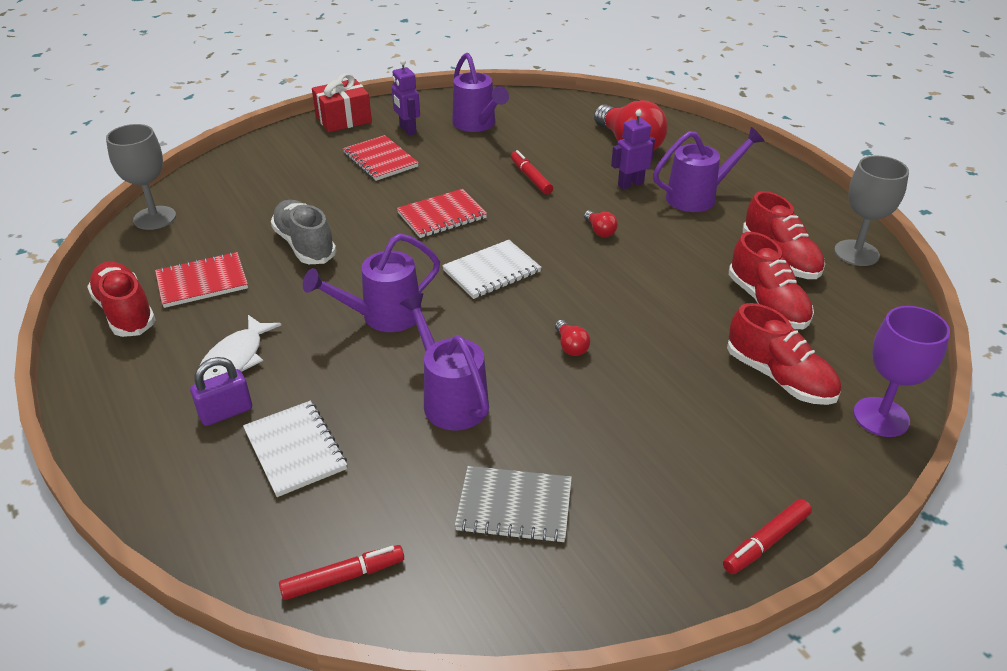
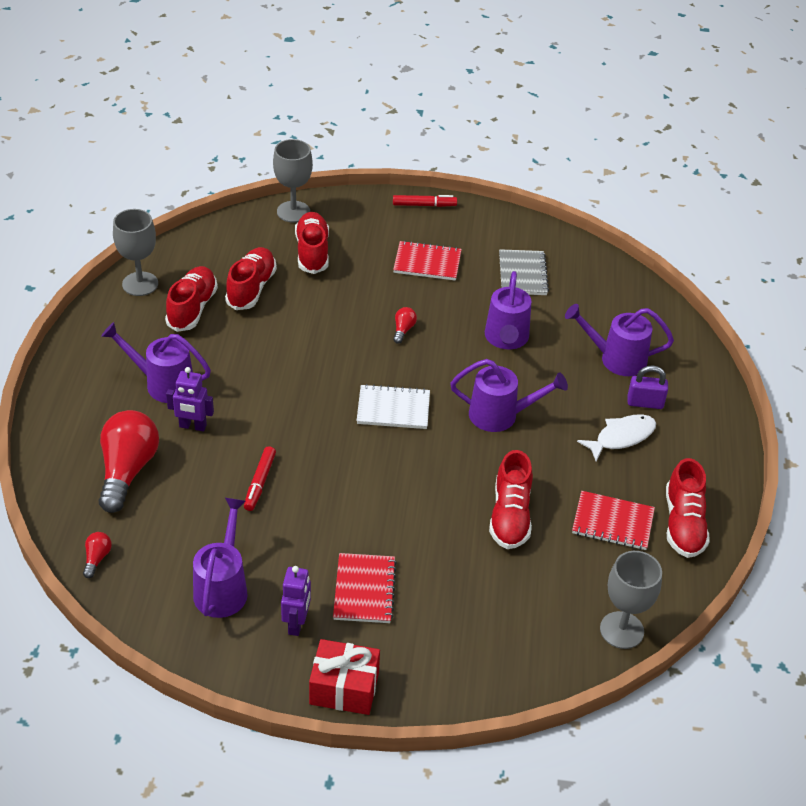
camera: 145 degrees left, 5 degrees up
(295, 450) = (616, 359): white notebook -> purple watering can
(305, 245) = (510, 516): grey shoe -> red shoe
(343, 577) = (628, 290): red marker -> none
(442, 216) = (376, 483): red notebook -> red notebook (427, 263)
(514, 506) = (522, 274): grey notebook -> grey notebook turned 45 degrees clockwise
(600, 231) = (277, 398): red light bulb -> red light bulb (97, 558)
(881, 417) = (293, 212): purple goblet -> grey goblet

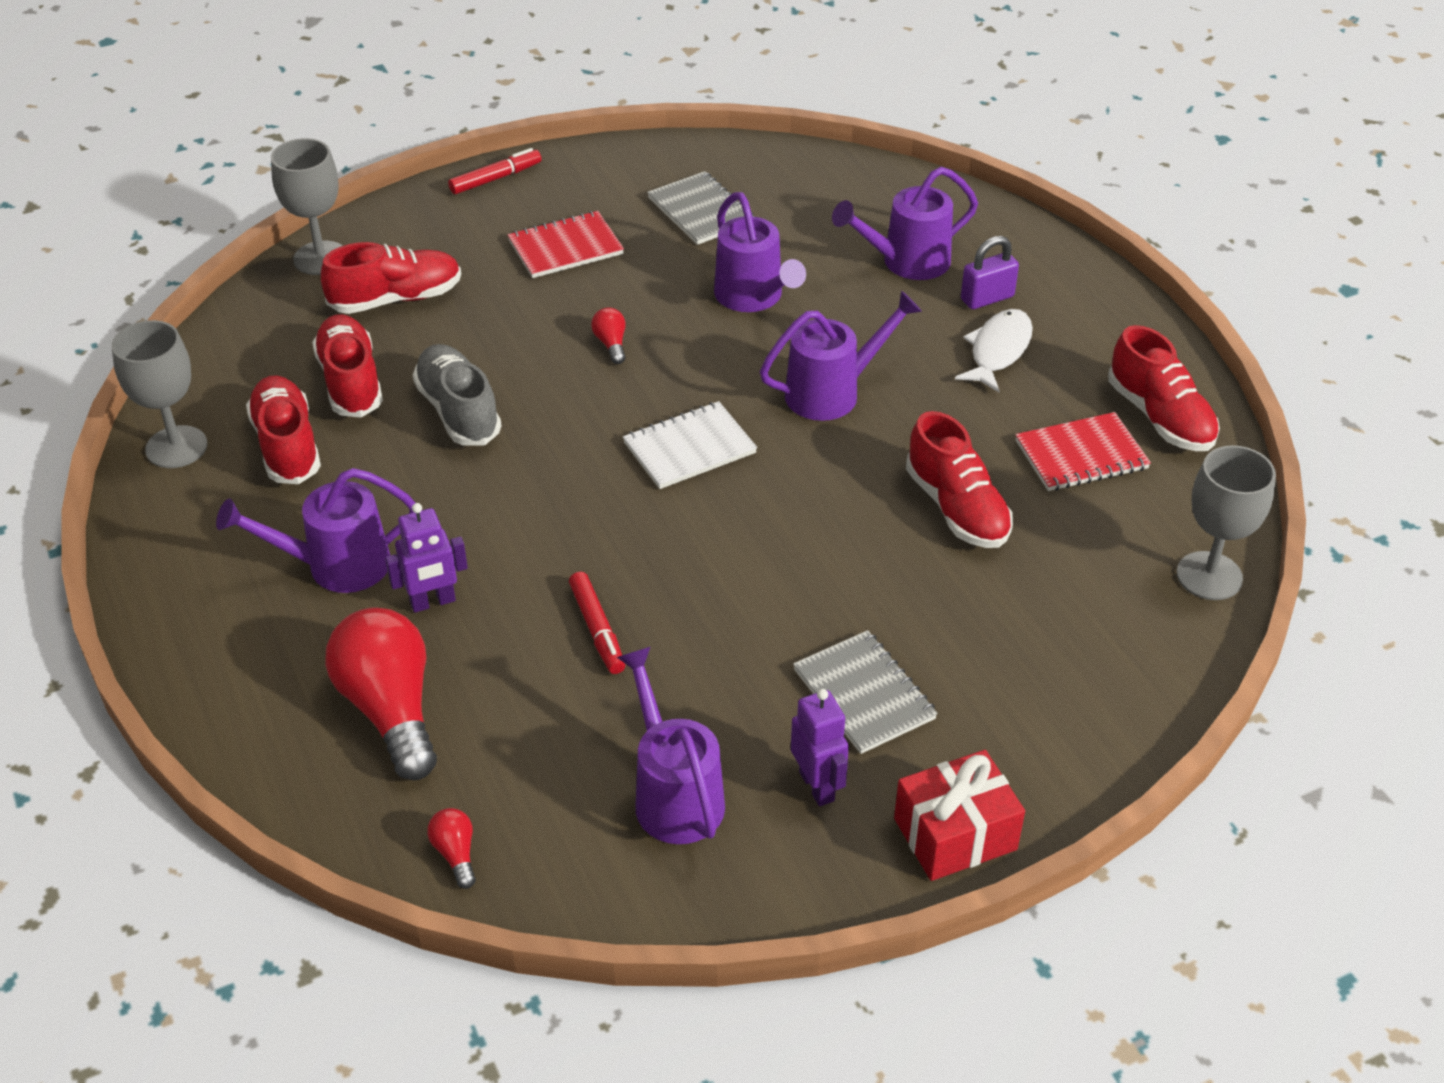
camera: 30 degrees left, 0 degrees up
(291, 330) = (458, 411): none -> grey shoe
(312, 252) = (396, 299): red shoe -> red shoe turned 105 degrees clockwise
(364, 590) = (864, 694): red notebook -> grey notebook

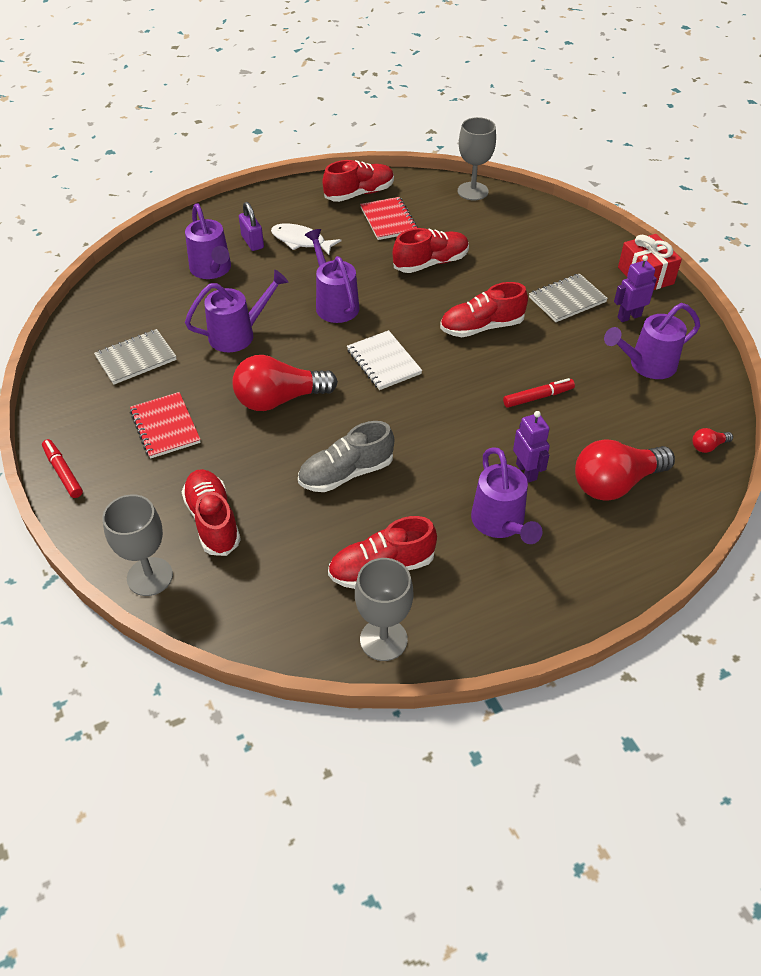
camera: 90 degrees left, 5 degrees up
(351, 382) = (311, 537): red shoe -> red shoe (481, 327)
(611, 344) = (280, 399): red light bulb -> red light bulb, size x2.36

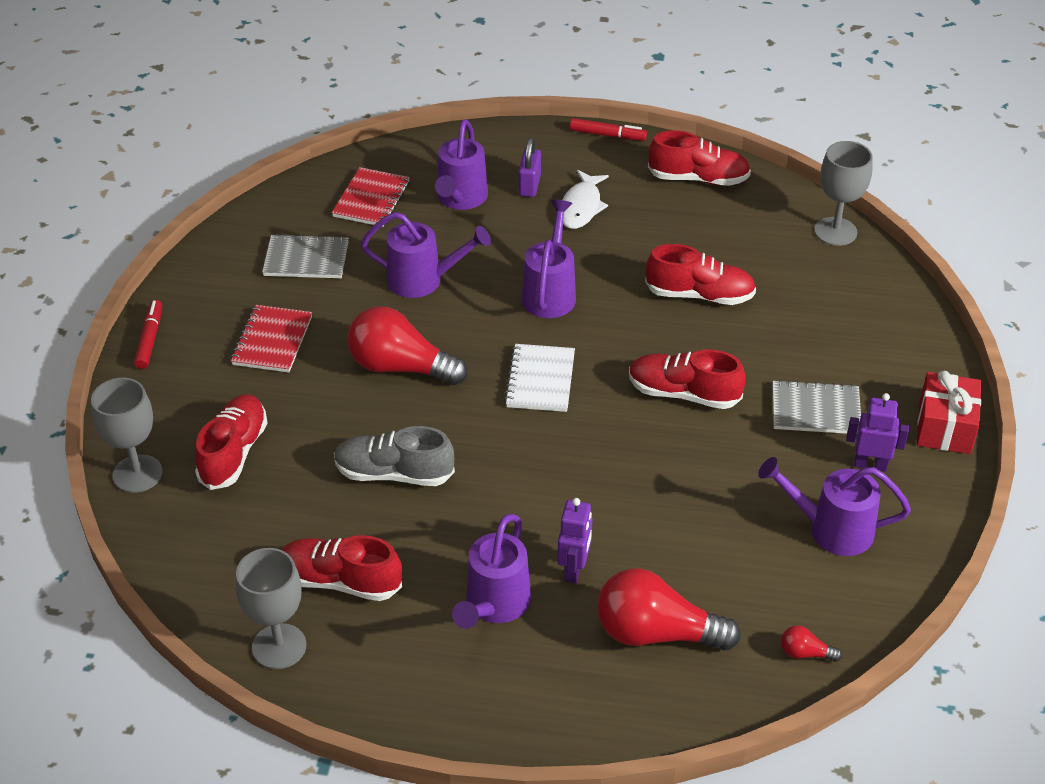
camera: 35 degrees right, 5 degrees down
(301, 241) = (581, 207): white fish -> white fish turned 135 degrees counterclockwise
(388, 220) = (701, 224): red notebook -> red notebook (371, 199)
(538, 397) = (667, 500): red marker -> red marker (607, 135)

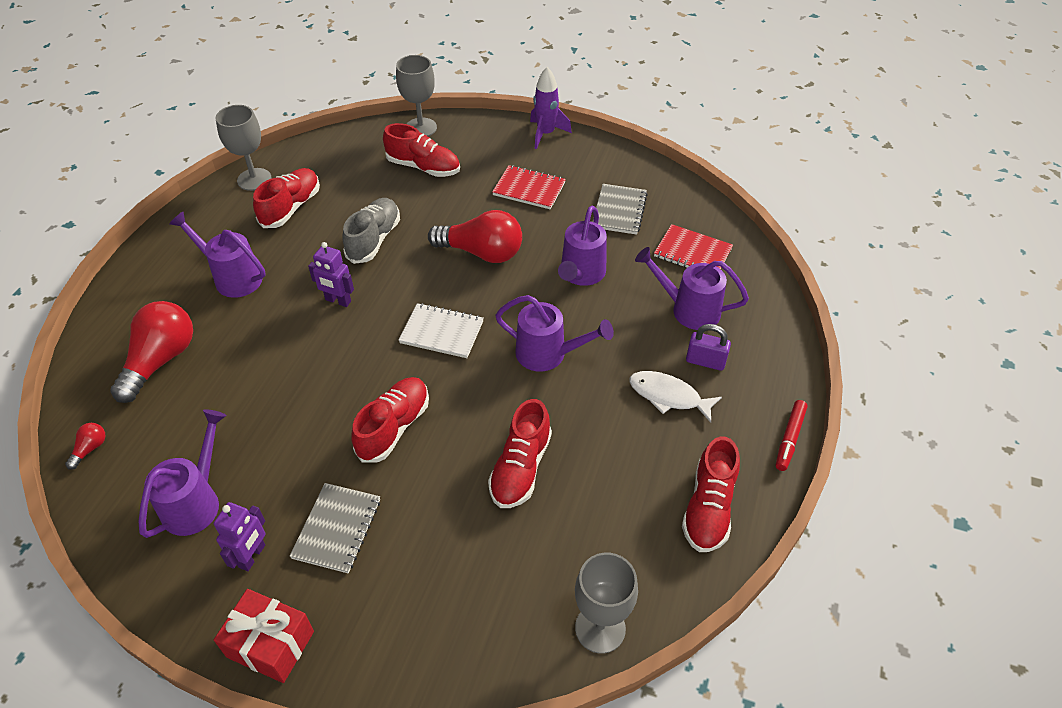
camera: 100 degrees right, 5 degrees up
(150, 339) = (546, 134): red marker -> purple rocket
(401, 367) = (481, 252): red light bulb -> red light bulb turned 75 degrees clockwise
(574, 569) = (241, 324): purple robot -> purple robot (338, 301)

